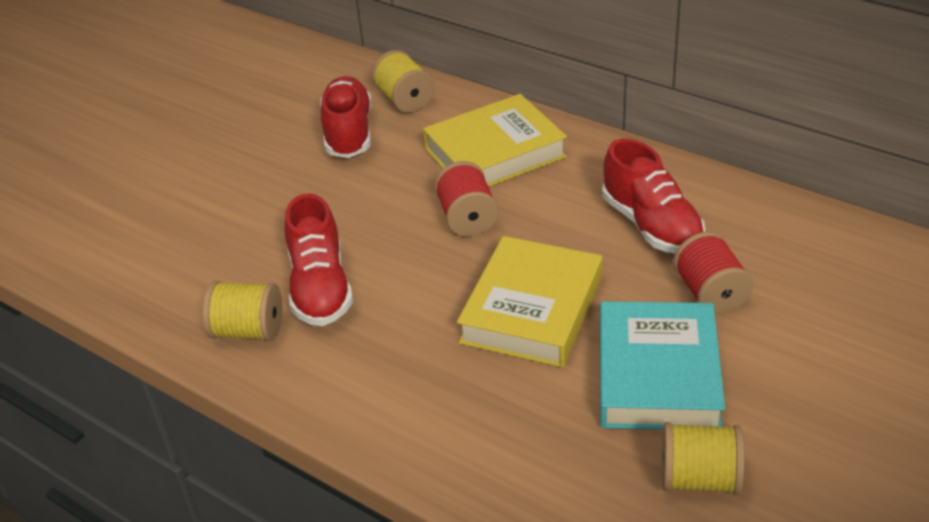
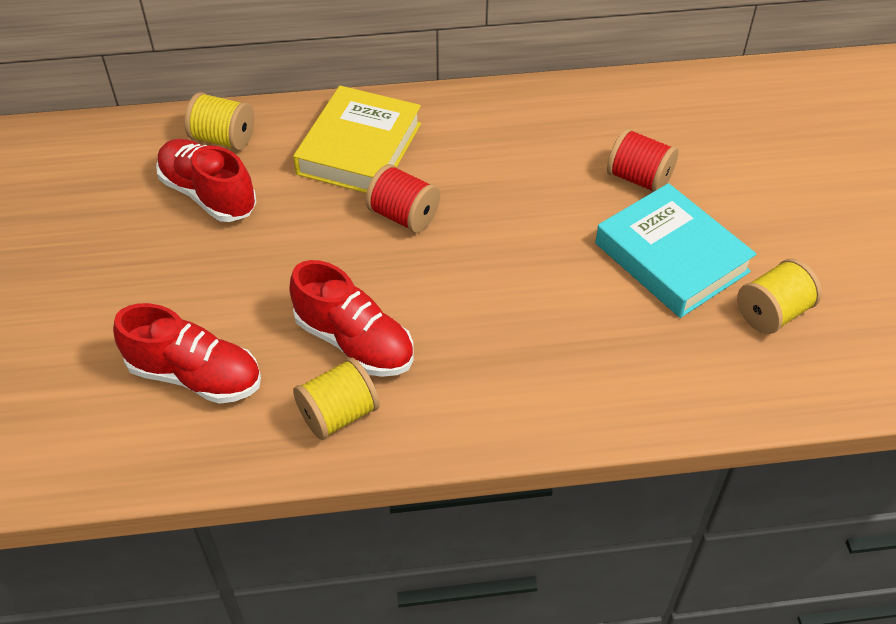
camera: 45 degrees left, 10 degrees up
(532, 309) = (537, 261): yellow book -> none
(651, 225) = (544, 148): red shoe -> red shoe (195, 375)

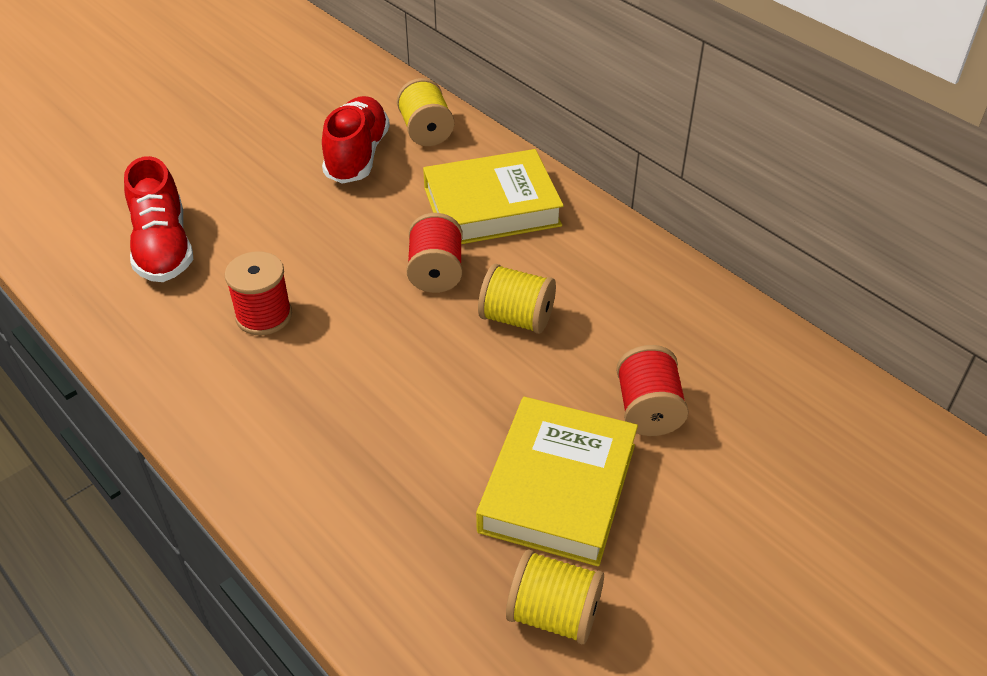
camera: 55 degrees right, 5 degrees down
(338, 414) = (178, 346): yellow spool -> yellow spool (516, 318)
(354, 342) = (264, 315): red shoe -> red spool
(671, 257) = (558, 487): turquoise book -> yellow book

